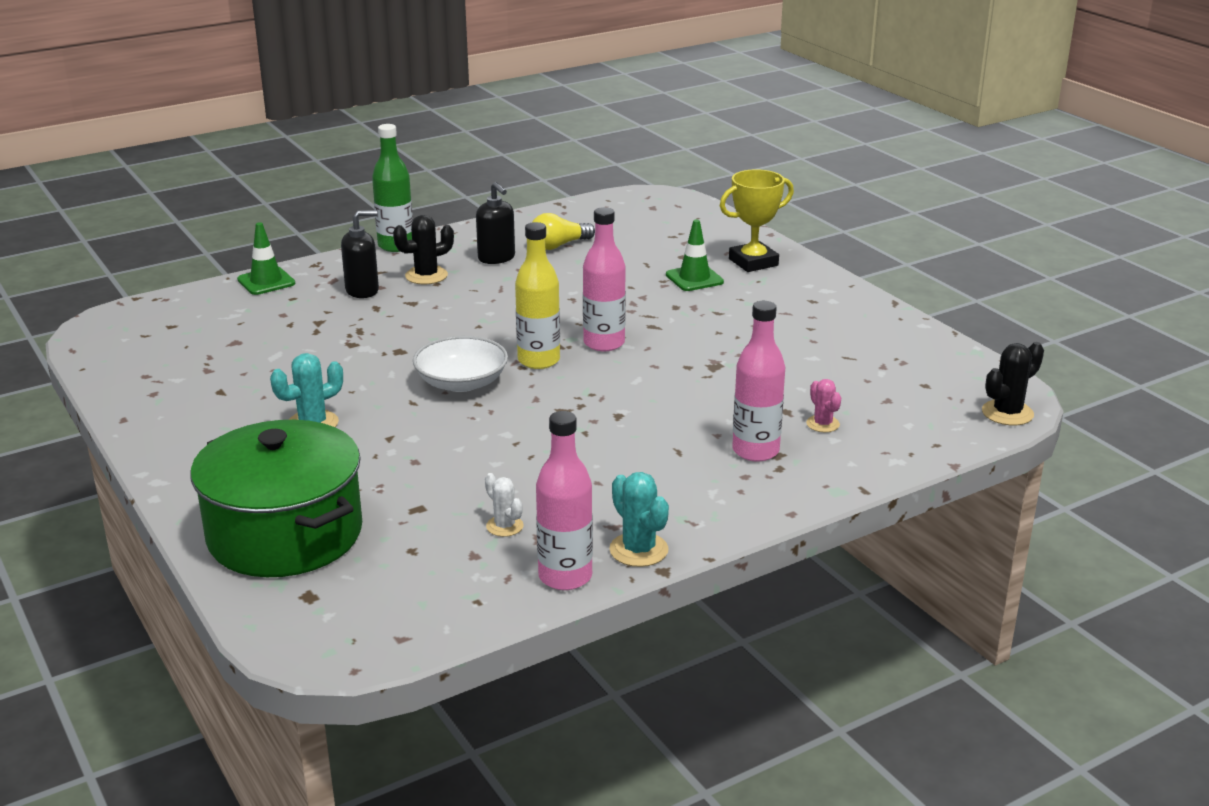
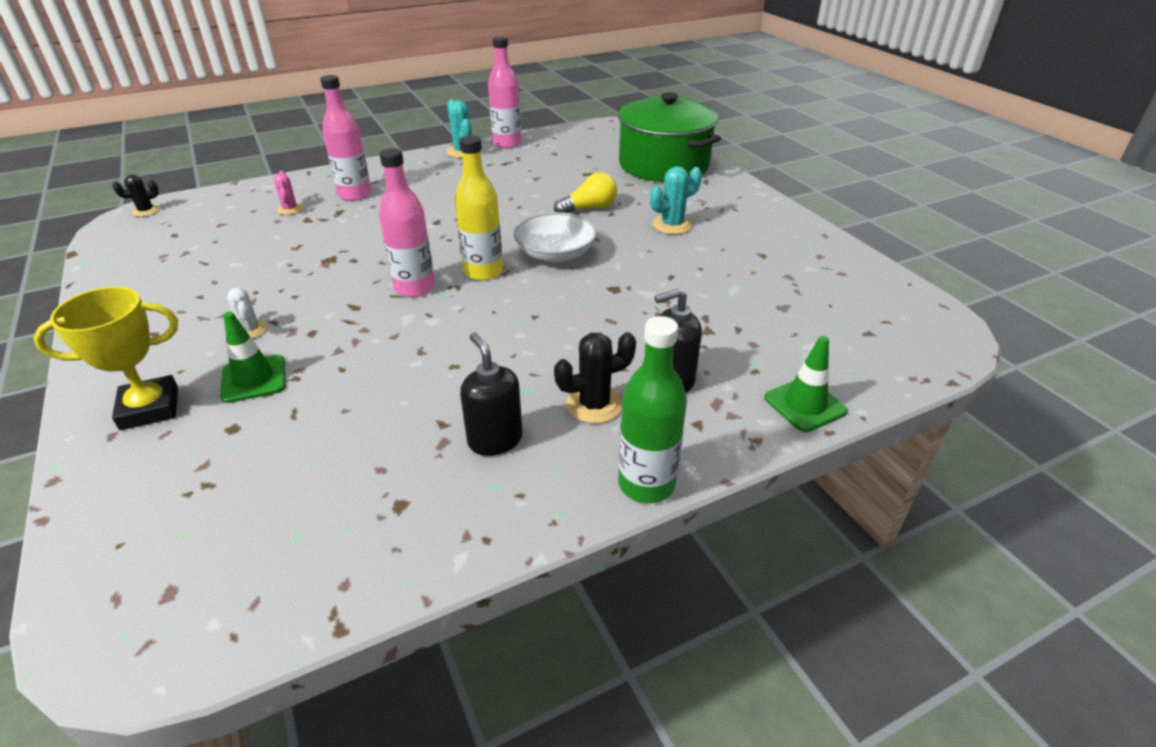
camera: 175 degrees left, 10 degrees up
(504, 526) = (535, 163): white cactus -> white cactus (250, 330)
(559, 245) = (395, 468): yellow light bulb -> yellow light bulb (589, 208)
(1007, 413) = (146, 211): black cactus -> black cactus, size x0.65

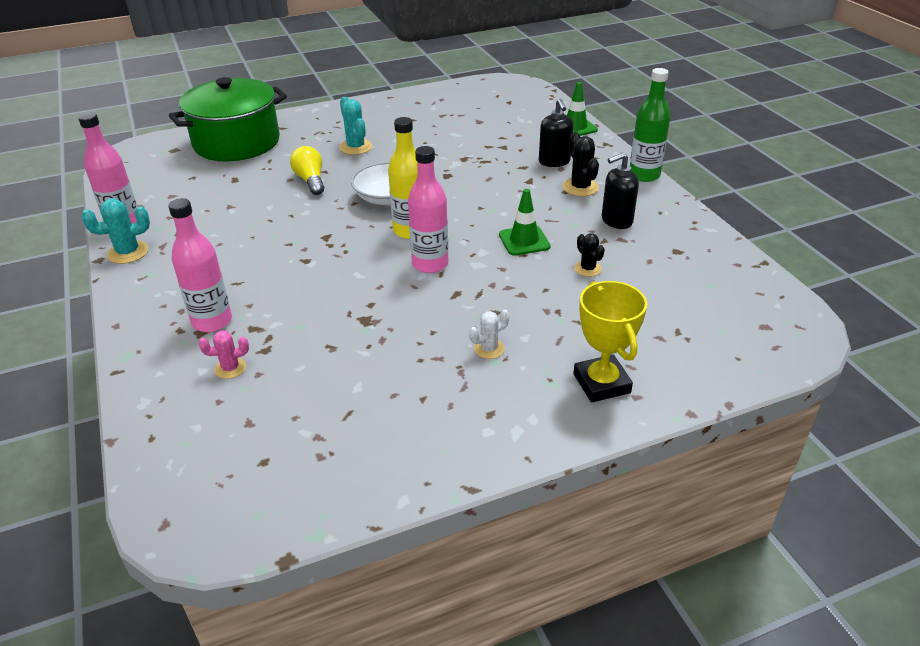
camera: 85 degrees left, 0 degrees up
(146, 211) = (171, 516): black cactus -> black cactus (587, 269)
(254, 379) = (560, 332): green traffic cone -> green traffic cone (524, 241)

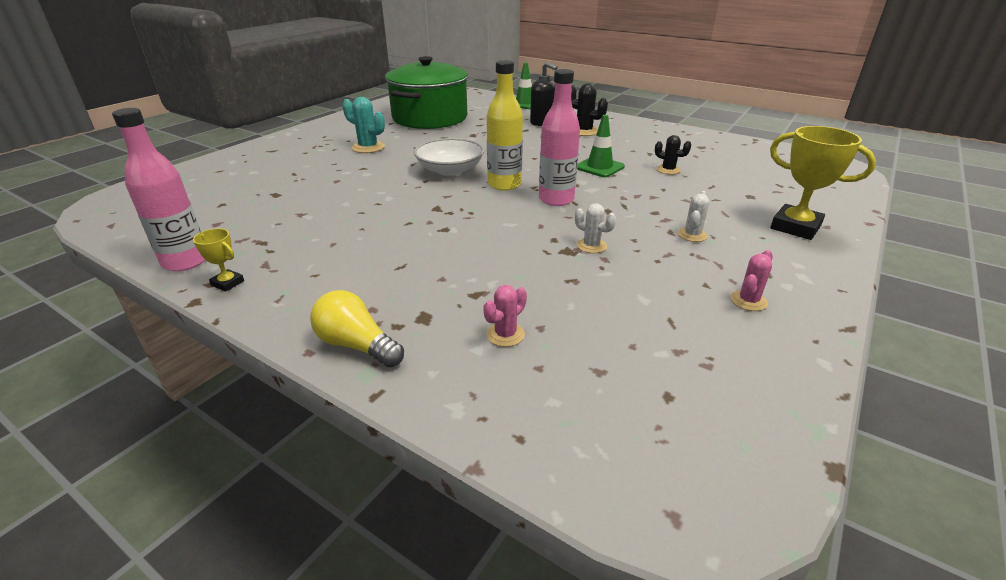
camera: 35 degrees left, 5 degrees down
(128, 252) = (227, 283): turquoise cactus -> yellow trophy
(212, 321) = (423, 305): pink bottle -> none
(236, 142) = (237, 169): green pot -> green pot (430, 118)
(310, 180) = (359, 176): yellow light bulb -> yellow light bulb (357, 345)
(389, 323) = (591, 246): none -> white cactus
(431, 427) = (748, 301): none -> pink cactus
(616, 221) = (638, 142): black soap dispenser -> none
(644, 175) = (612, 116): green bottle -> none

